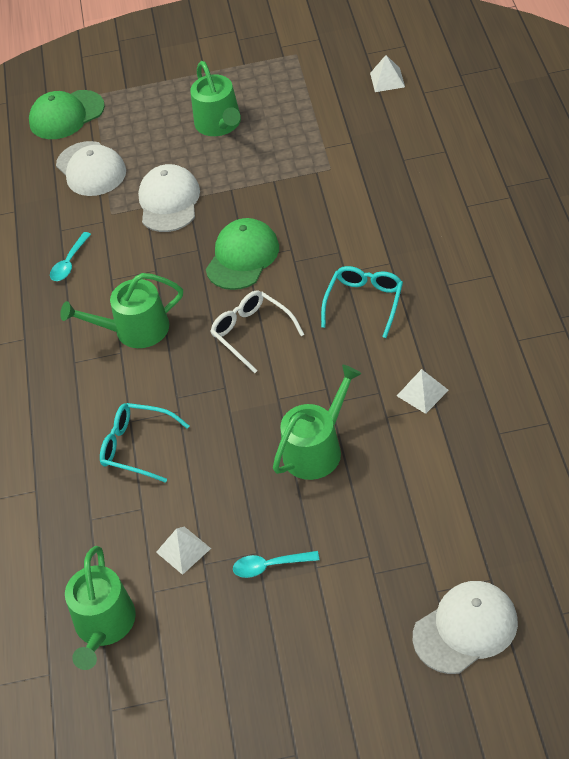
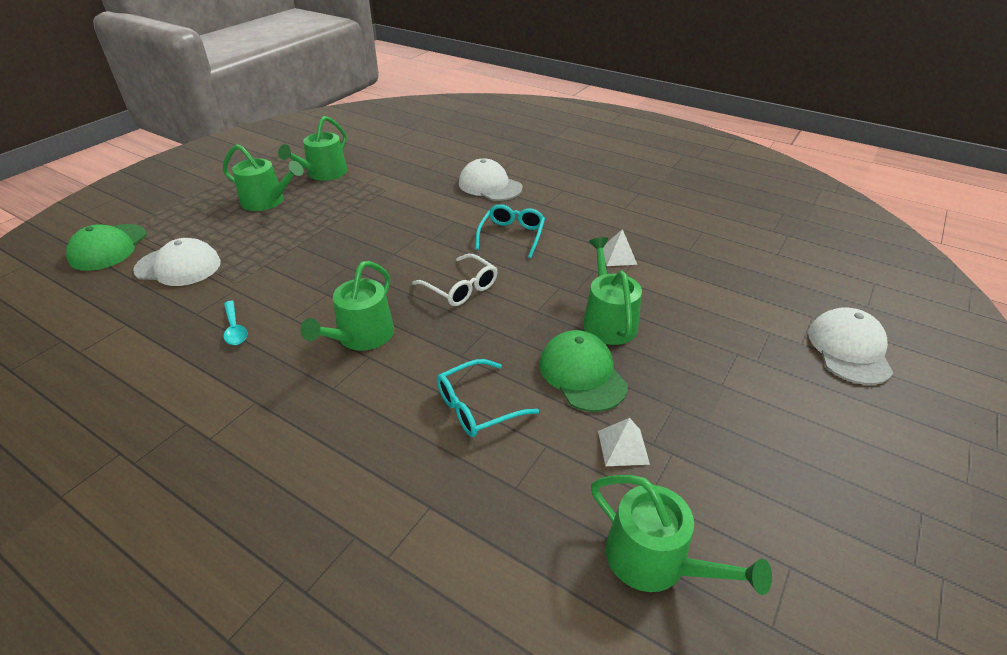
camera: 55 degrees left, 10 degrees down
(169, 201) = (282, 253): white cap -> white cap (490, 186)
(242, 257) = (389, 254): green cap -> green cap (582, 374)
(252, 333) = (461, 288): white glasses -> white glasses turned 135 degrees counterclockwise
(269, 566) = (695, 407): turquoise spoon -> none
(302, 111) = (324, 174): none -> green watering can
(364, 303) = (512, 235): turquoise glasses -> turquoise glasses turned 45 degrees clockwise
(387, 80) = (363, 142): white pyramid -> none

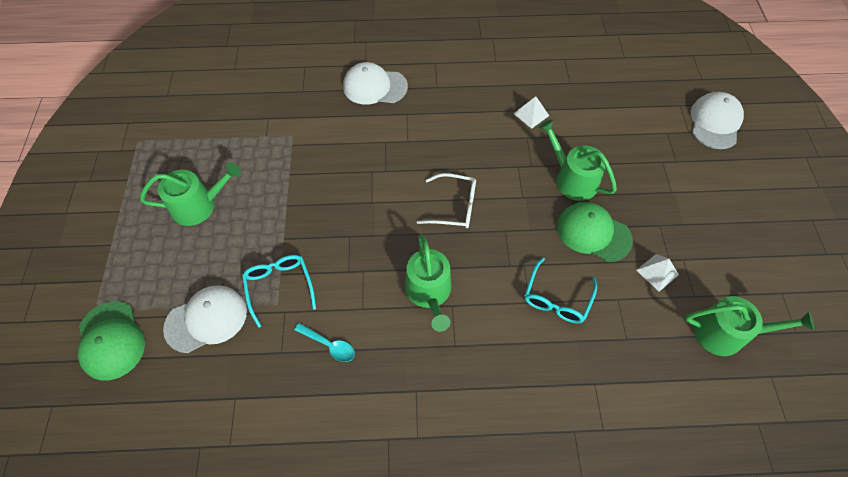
camera: 35 degrees left, 20 degrees up
(324, 174) = (214, 145): green watering can -> none
(512, 235) = (442, 134): turquoise glasses -> turquoise glasses (279, 287)
(849, 349) = (715, 122): white cap -> white cap turned 45 degrees clockwise

